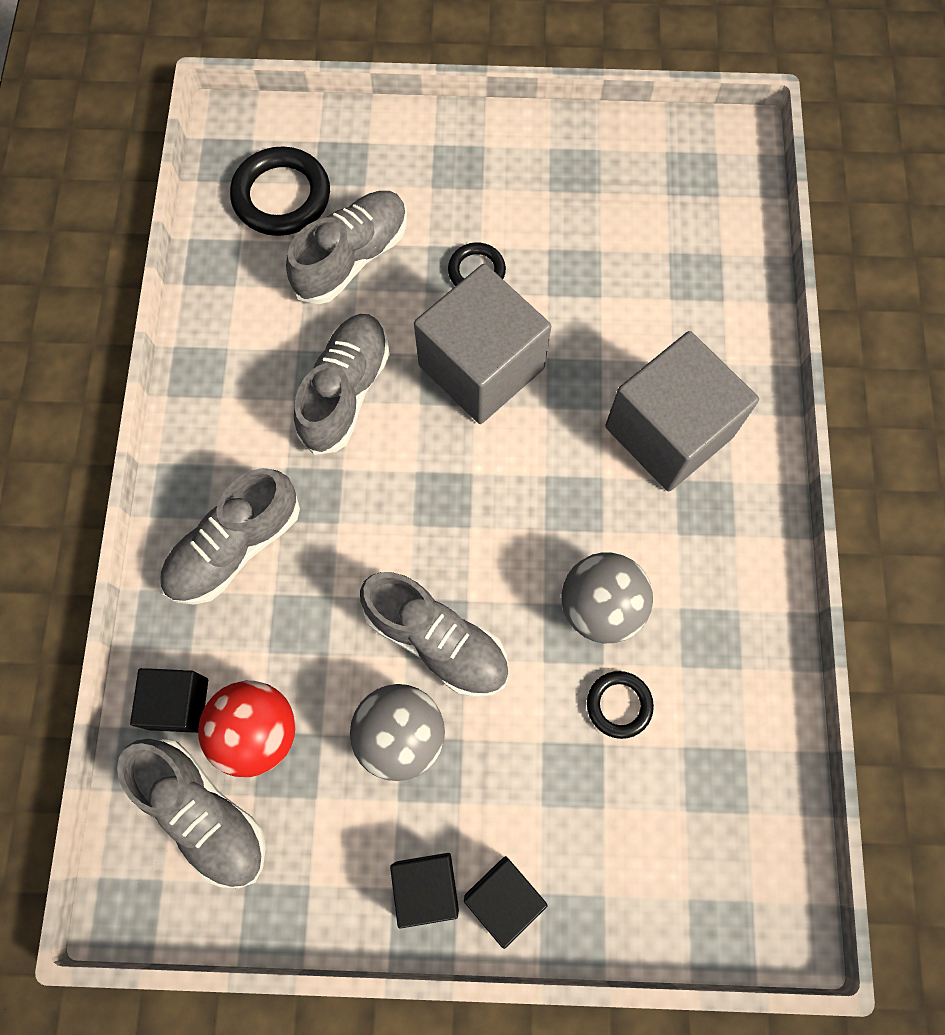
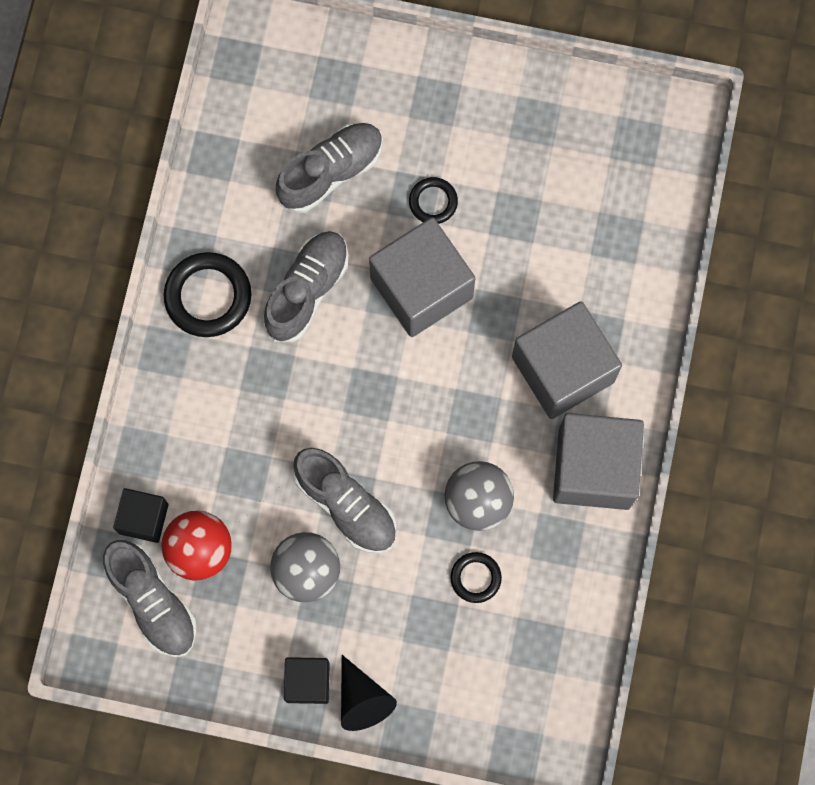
camera: 10 degrees right, 5 degrees up
(235, 547) = (201, 404): grey shoe -> none
(282, 196) = (279, 104): black ring -> black ring (208, 296)
(503, 898) = (362, 699): black cube -> black cone
(734, 542) = (594, 469): none -> grey cube

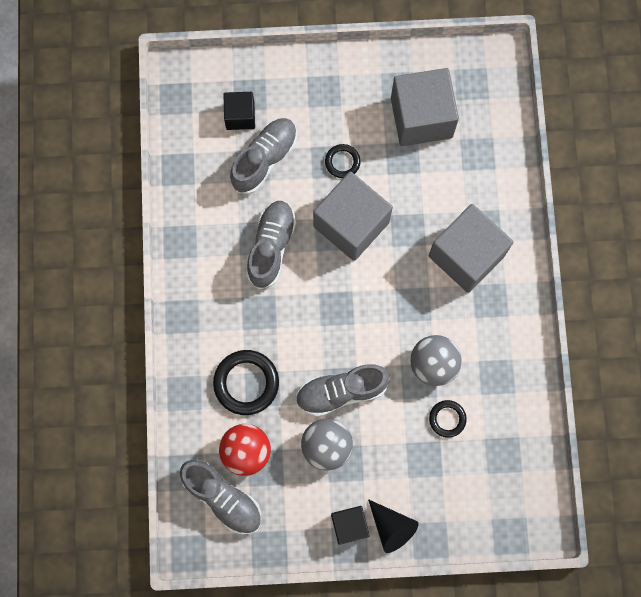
camera: 15 degrees left, 0 degrees up
(143, 518) = (199, 440): black cube -> black cube (240, 116)
(208, 296) = (202, 269): black ring -> black ring (246, 383)
(346, 505) = (341, 391): grey shoe -> grey shoe turned 135 degrees clockwise
(594, 469) = (508, 320): grey cube -> grey cube (421, 117)

